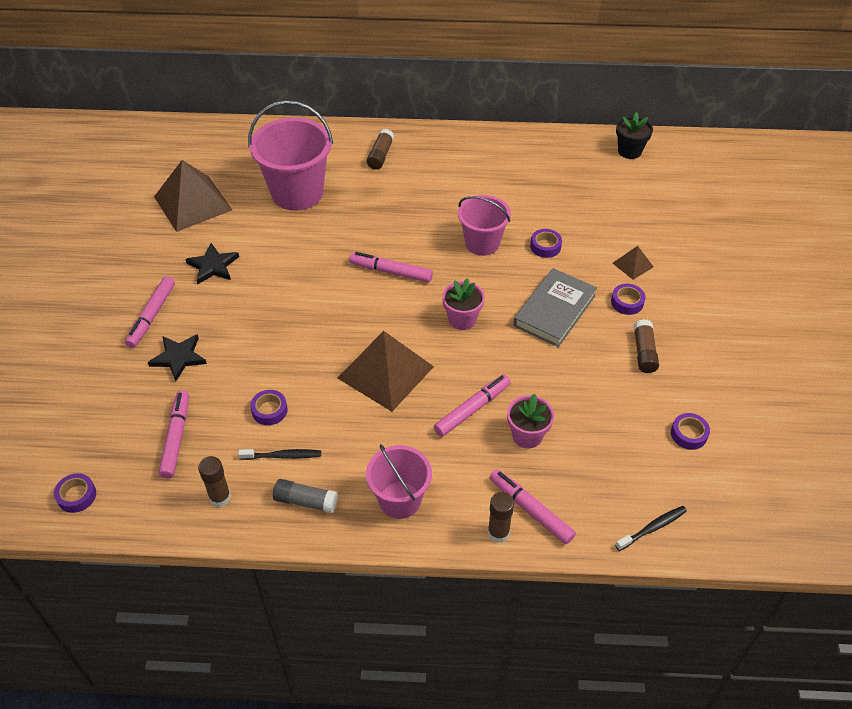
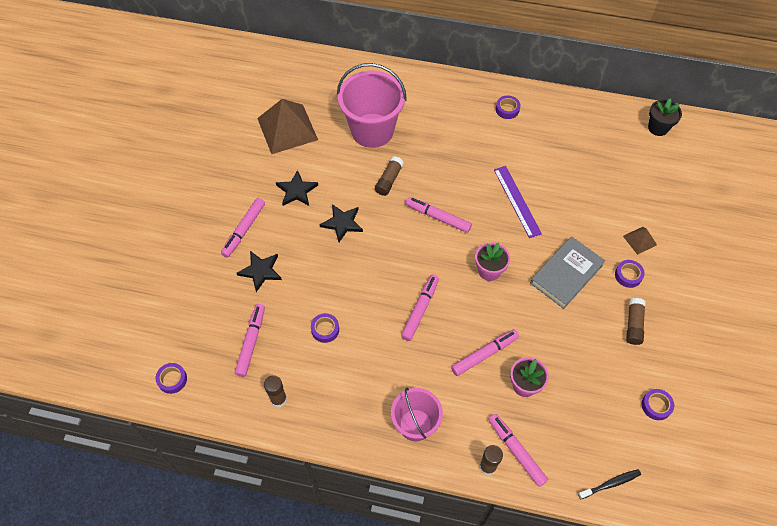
camera: 10 degrees right, 10 degrees up
(274, 293) = (342, 223): none -> black star
(282, 456) = (330, 371): black toothbrush -> none
(306, 501) = (343, 413): grey glue stick -> none
(380, 155) = (445, 103): brown glue stick -> brown glue stick (389, 180)
(385, 372) = (420, 310): brown pyramid -> pink marker
(482, 243) = (517, 201): pink bucket -> purple ruler
(545, 246) = (569, 212): purple tape -> purple tape (507, 109)

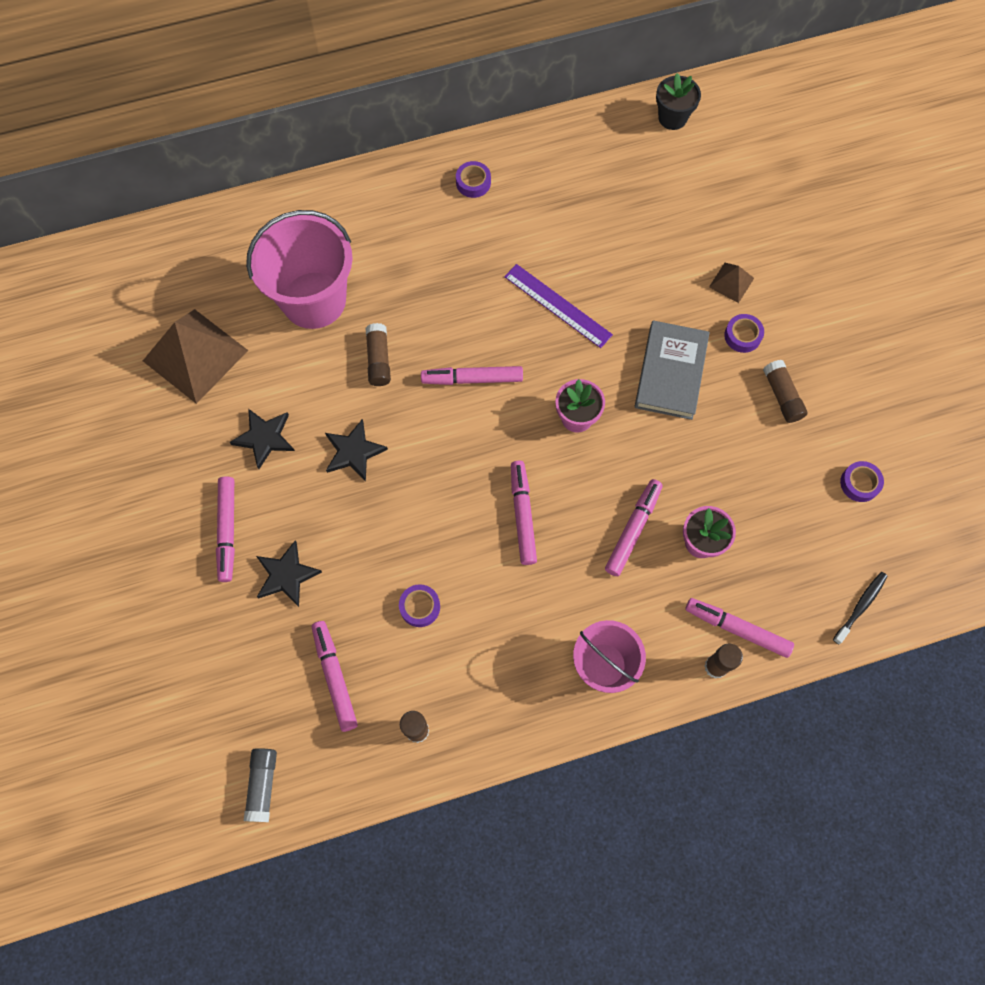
camera: 30 degrees left, 10 degrees up
(172, 379) = (263, 785): purple tape -> grey glue stick

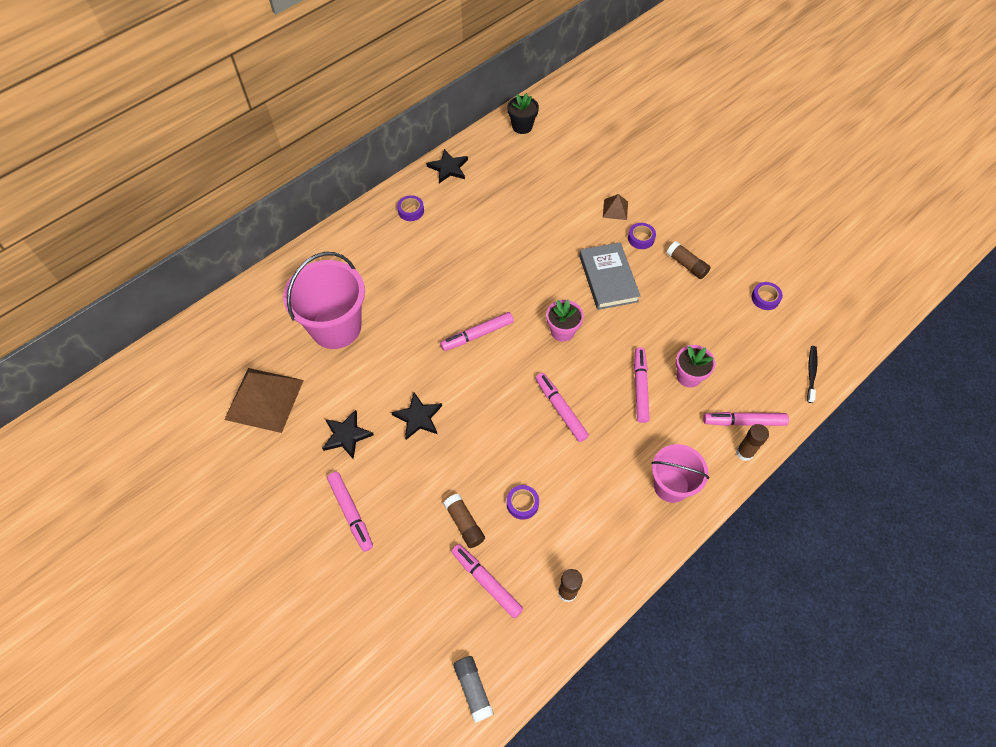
camera: 25 degrees left, 10 degrees down
(286, 575) = (412, 525): black star -> black star (448, 168)
(378, 360) = (404, 348): brown glue stick -> brown glue stick (464, 524)
(557, 305) = (510, 266): purple ruler -> none

